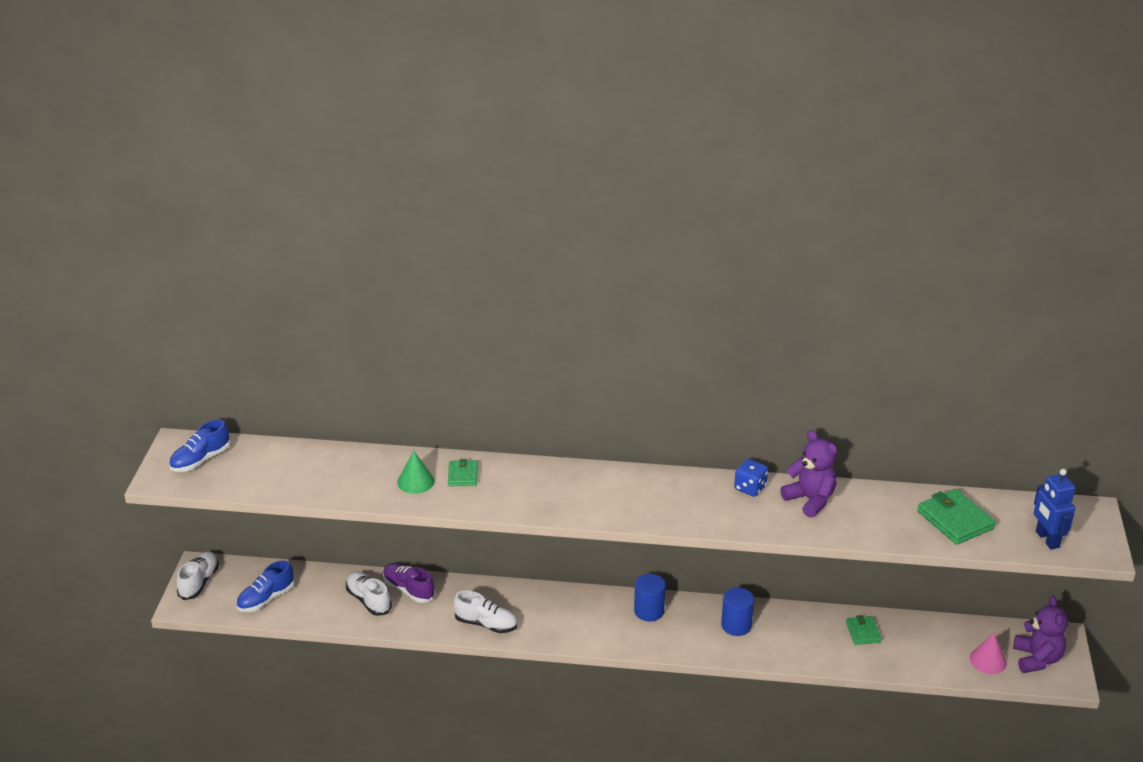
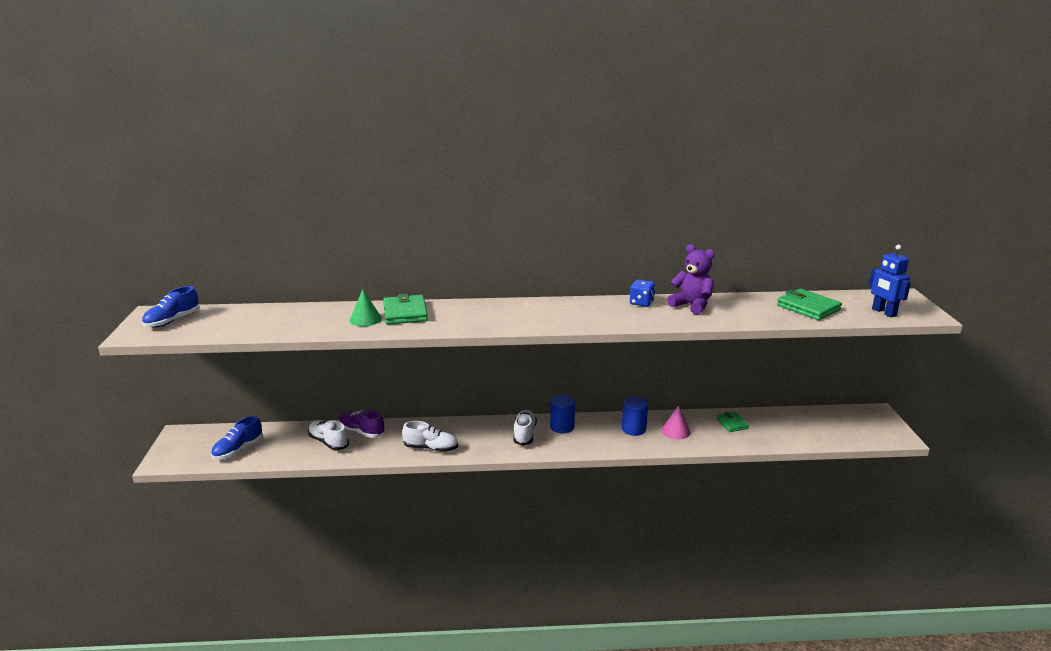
camera: 10 degrees left, 10 degrees down
(199, 582) = (178, 444): white shoe -> white shoe (524, 434)
(463, 475) = (405, 313): green wallet -> green wallet, size x1.69
(988, 660) = (833, 431): pink cone -> pink cone (675, 431)
(1037, 659) = (868, 427): purple teddy bear -> none

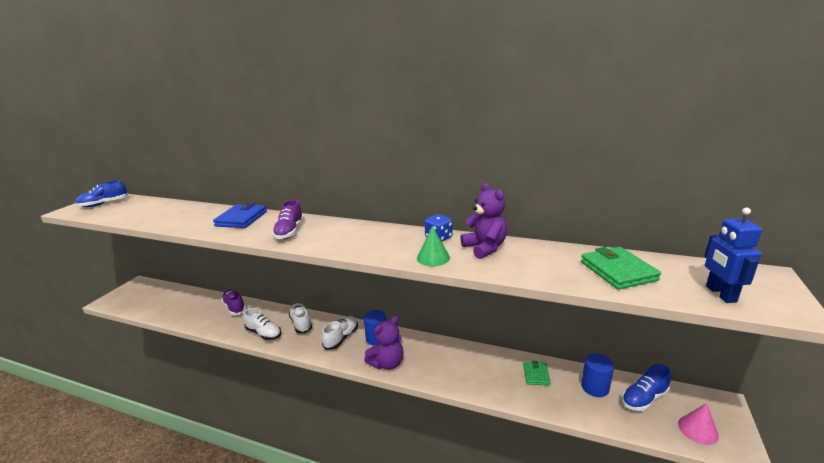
camera: 25 degrees right, 0 degrees up
(238, 450) = (152, 303): blue shoe -> blue shoe (644, 398)
(328, 442) = (206, 311): white shoe -> white shoe (301, 323)
(365, 319) = (209, 220): green cone -> green cone (433, 257)
(405, 313) = (241, 219): green wallet -> blue wallet
(484, 318) = (290, 231): none -> purple shoe
(593, 444) = (387, 363): none -> purple teddy bear
(633, 429) = (435, 356): blue cylinder -> blue cylinder (595, 387)
(675, 431) = (473, 369): pink cone -> pink cone (697, 429)

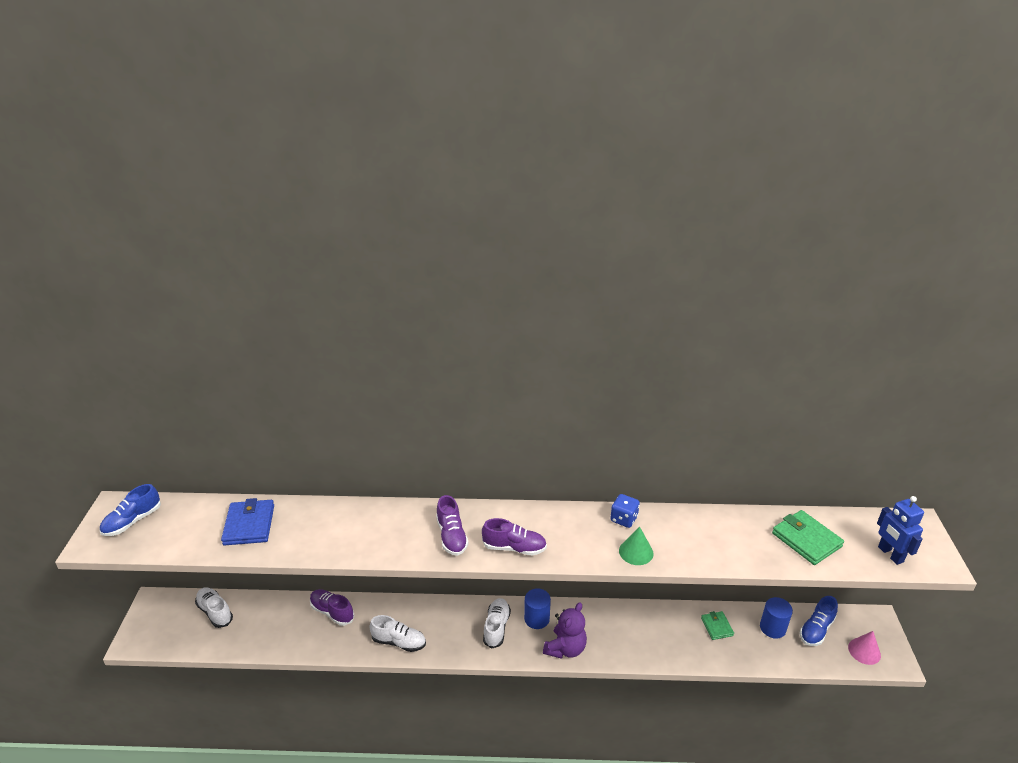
camera: 20 degrees left, 10 degrees up
(241, 219) = (370, 522): blue wallet -> blue wallet (249, 525)
(301, 323) = (435, 618): white shoe -> white shoe (215, 612)
(331, 243) = (514, 548): none -> purple shoe
(485, 248) = (677, 528): purple teddy bear -> none

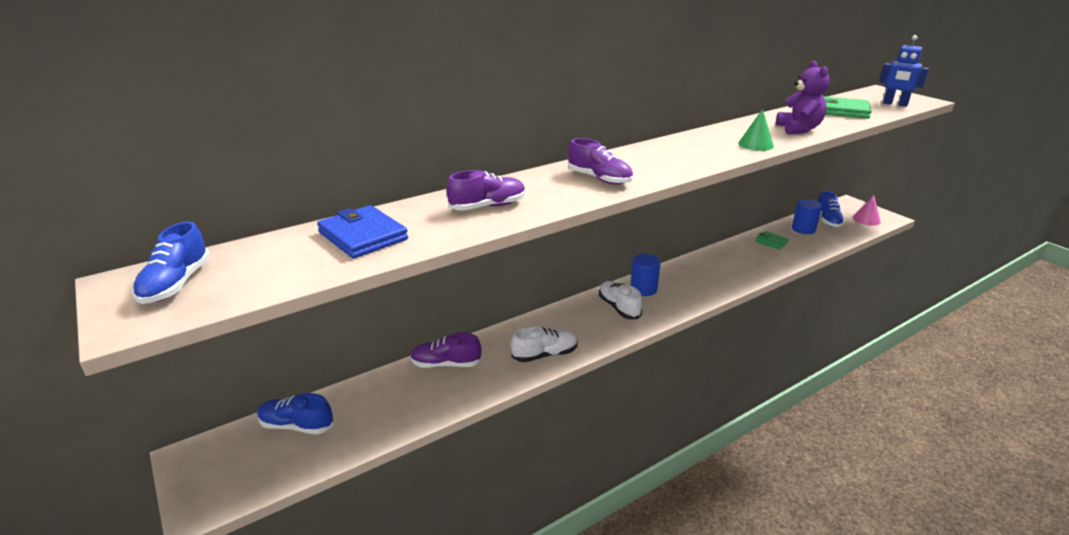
camera: 35 degrees left, 5 degrees down
(215, 612) = (296, 426): white shoe -> blue shoe
(514, 548) = (664, 169): purple shoe -> purple shoe (488, 206)
(565, 648) = (690, 296): purple teddy bear -> purple teddy bear (798, 129)
(624, 519) = (716, 133): blue dice -> none

